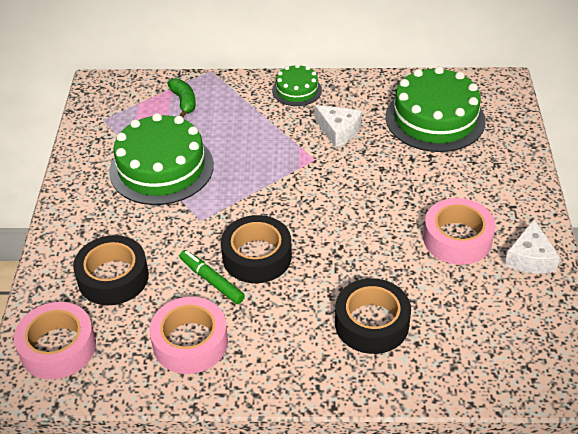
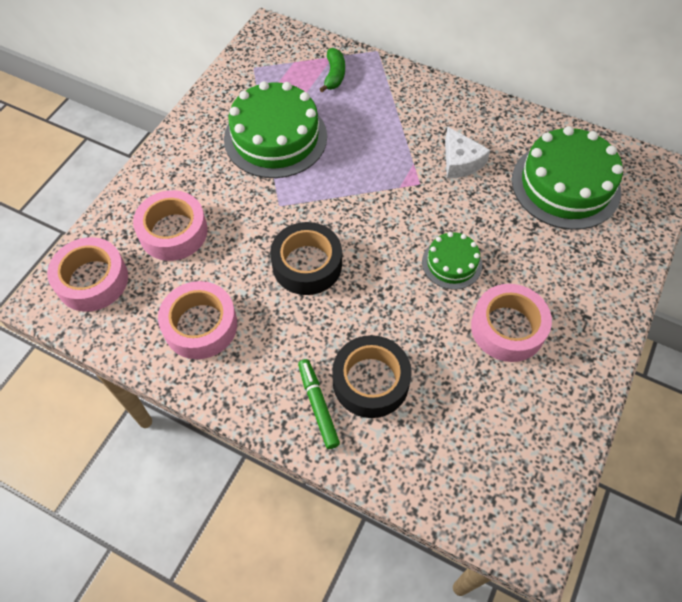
camera: 25 degrees right, 15 degrees up
(113, 277) = (173, 232): black tape -> pink tape
(211, 280) = (253, 272): green marker -> green marker (318, 405)
(297, 90) = (446, 102): green cake -> green cake (451, 263)
(530, 258) = (569, 382): white cheese -> none

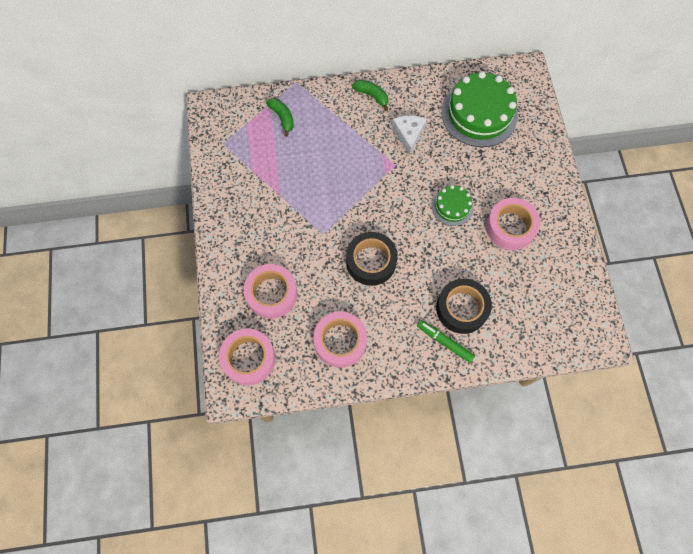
camera: 35 degrees left, 10 degrees up
(275, 137) = (281, 187): green cake -> none
(450, 103) = (372, 96): none -> green banana
(460, 162) = (408, 134): white cheese -> white cheese turned 120 degrees counterclockwise

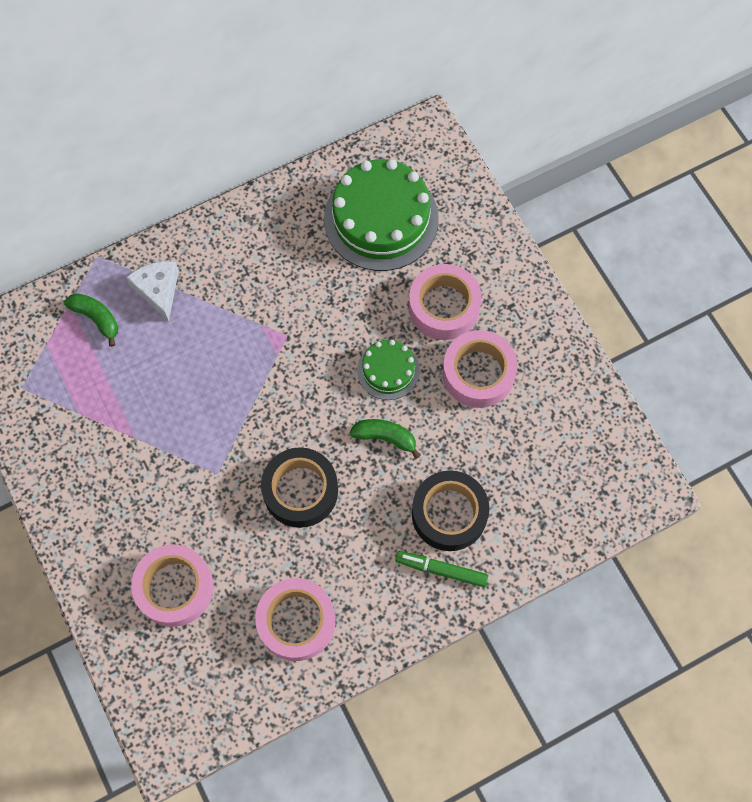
camera: 20 degrees left, 0 degrees up
(249, 358) = (175, 693): pink tape -> pink tape (444, 307)
(372, 96) = (217, 241): green banana -> green banana (385, 437)
(408, 134) = (290, 283): white cheese -> white cheese (158, 290)

